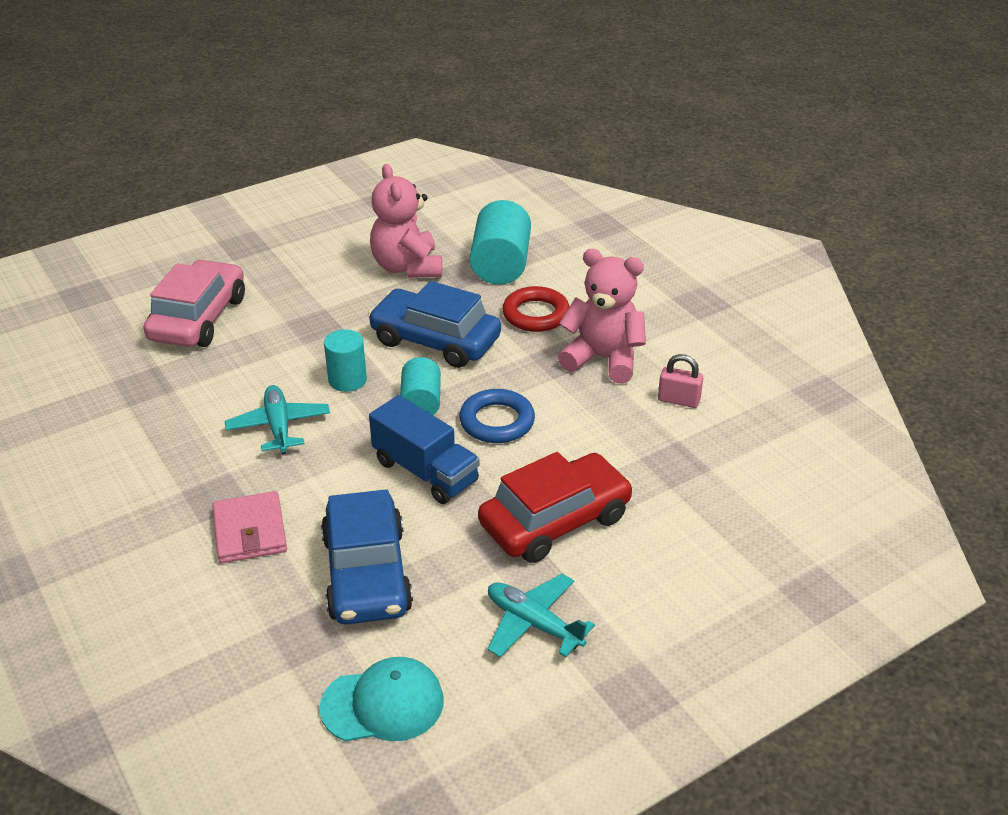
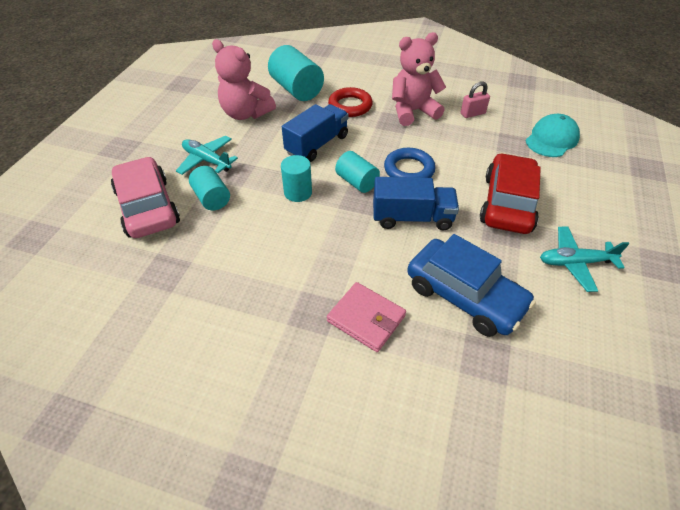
camera: 40 degrees left, 10 degrees up
(262, 341) = (212, 198): none -> turquoise cylinder
(279, 426) = (294, 243): turquoise plane -> turquoise plane (207, 160)
(383, 704) = (579, 364): turquoise cap -> turquoise cap (551, 139)
(435, 340) = (317, 145): blue car -> blue truck

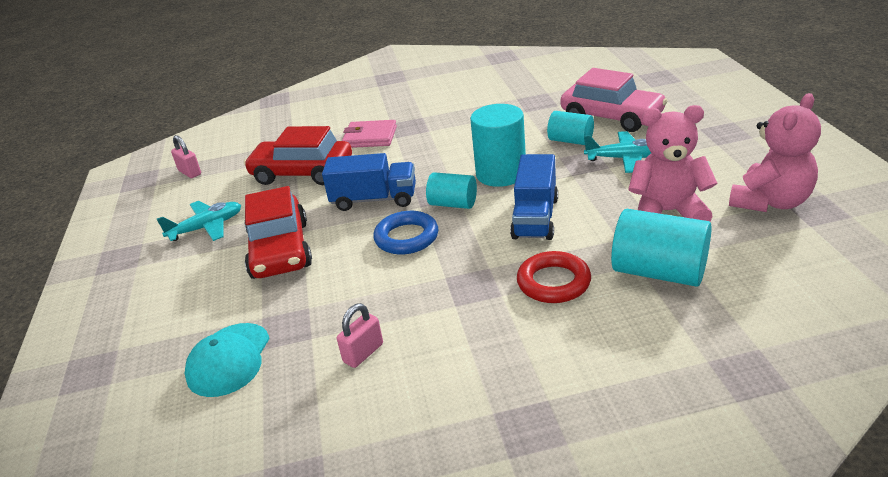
camera: 155 degrees right, 15 degrees down
(298, 192) = (501, 174): turquoise cylinder -> turquoise cylinder, size x1.62
(412, 218) = (374, 200): blue truck -> blue truck turned 150 degrees counterclockwise
(413, 111) = (457, 314): pink teddy bear -> pink teddy bear (770, 202)
(464, 296) = (302, 173): blue car -> red car
(608, 384) = (190, 172): none -> pink padlock

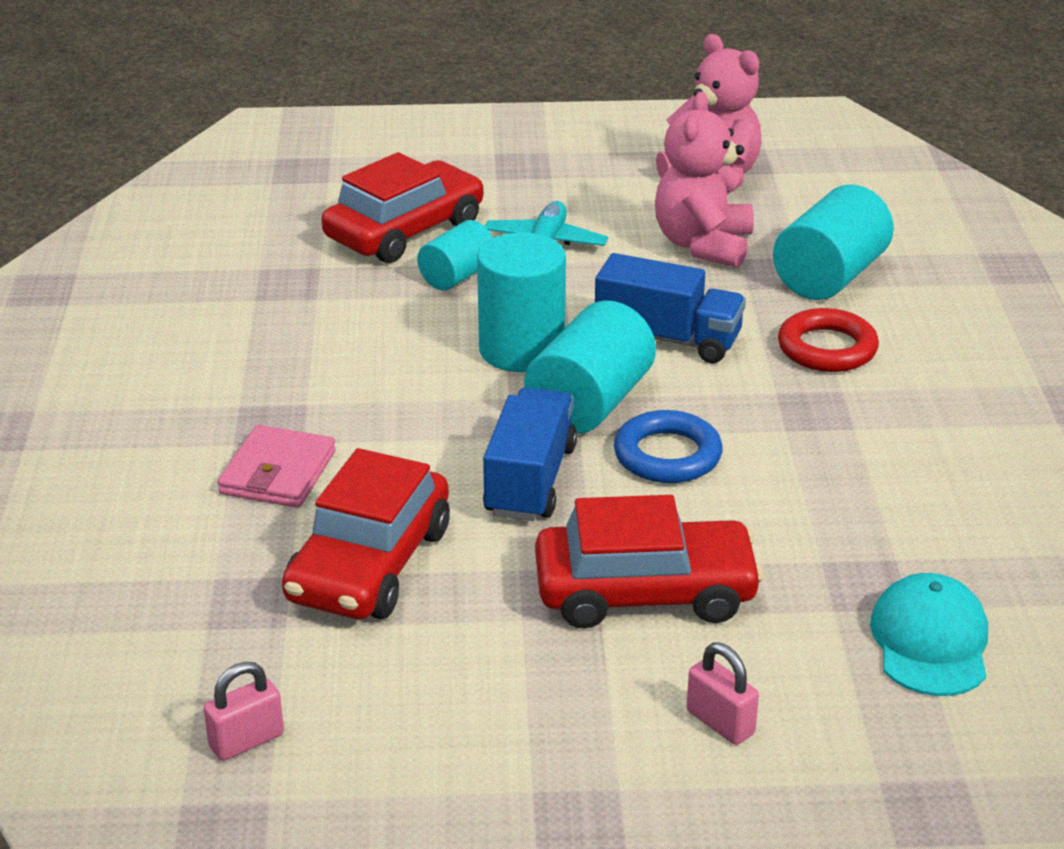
camera: 85 degrees left, 0 degrees up
(206, 228) = (519, 694): turquoise plane -> none
(229, 359) = (930, 642): turquoise cap -> turquoise cap turned 105 degrees counterclockwise
(363, 353) = (938, 512): pink padlock -> pink padlock (720, 722)
(453, 204) = (590, 403): turquoise cylinder -> turquoise cylinder, size x1.62
(612, 117) = (405, 231): pink car -> red car

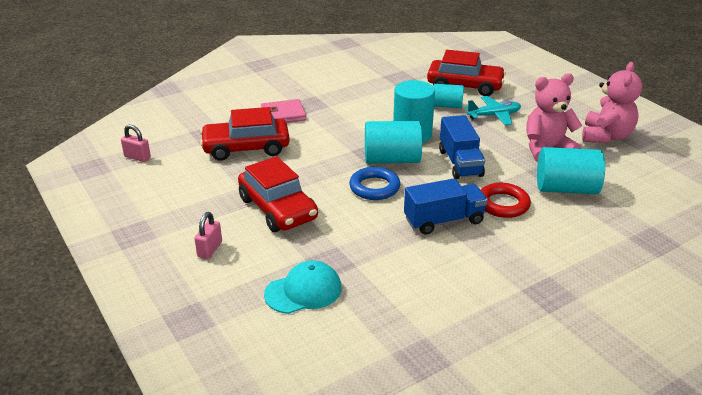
camera: 60 degrees right, 0 degrees up
(530, 481) = (326, 163): blue truck -> blue truck (443, 220)

